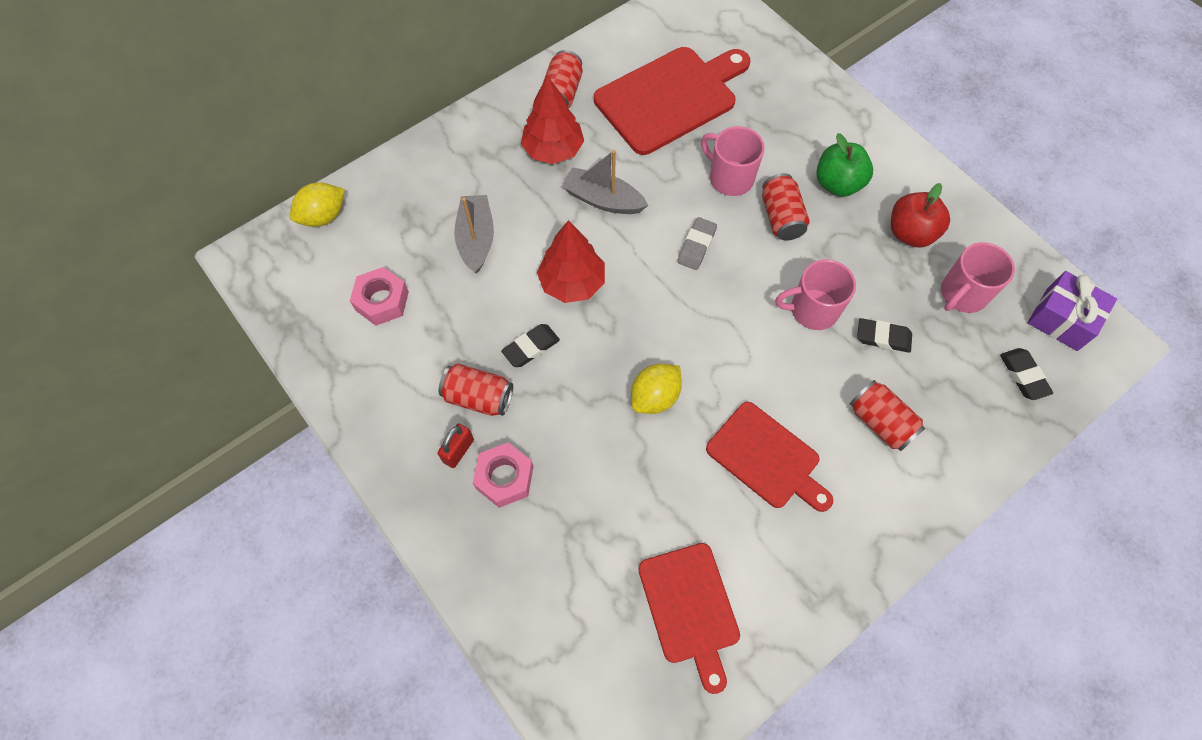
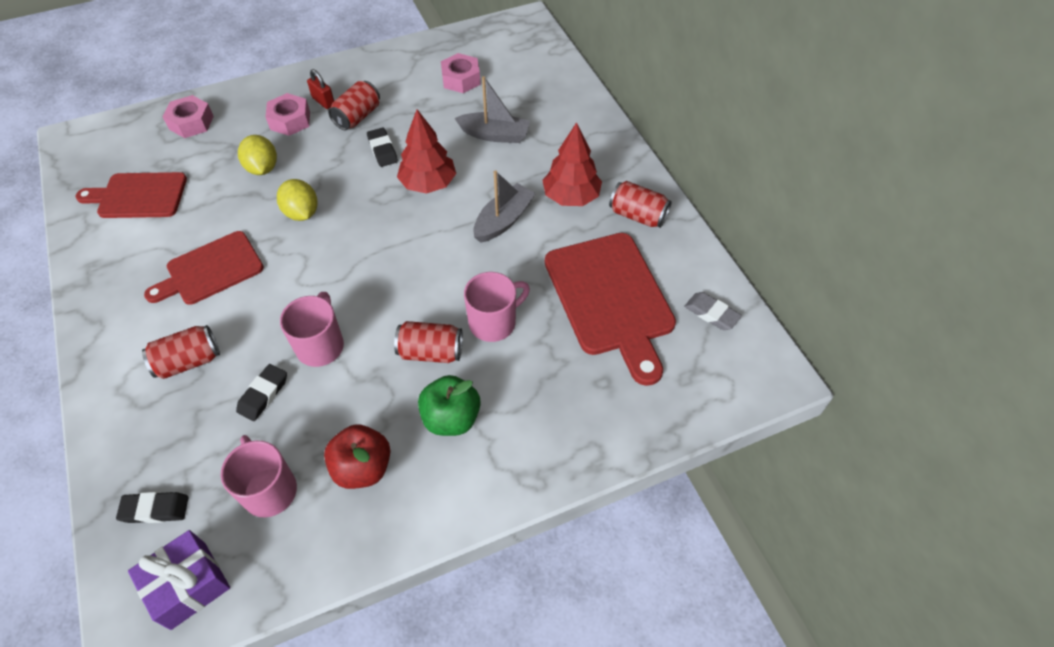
camera: 105 degrees right, 10 degrees down
(323, 216) = (548, 58): yellow lemon -> yellow lemon (262, 168)
(540, 612) = (191, 122): none -> pink nut
(696, 246) = (427, 275): grey eraser -> grey eraser (711, 313)

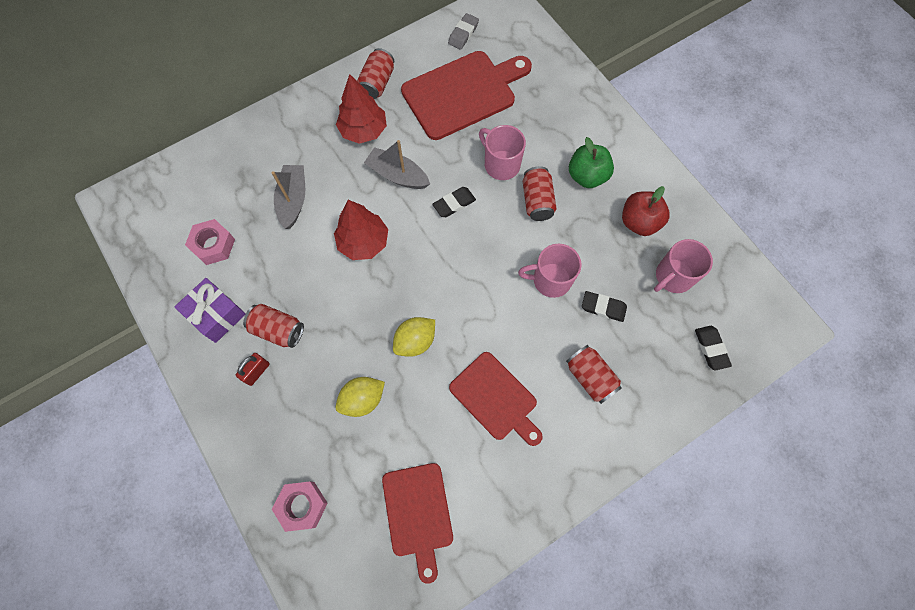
camera: 100 degrees left, 15 degrees up
(188, 585) = (750, 304): purple gift -> purple gift (216, 315)
(290, 120) = (289, 396): pink nut -> none
(382, 150) = (324, 293): black eraser -> black eraser (454, 204)

